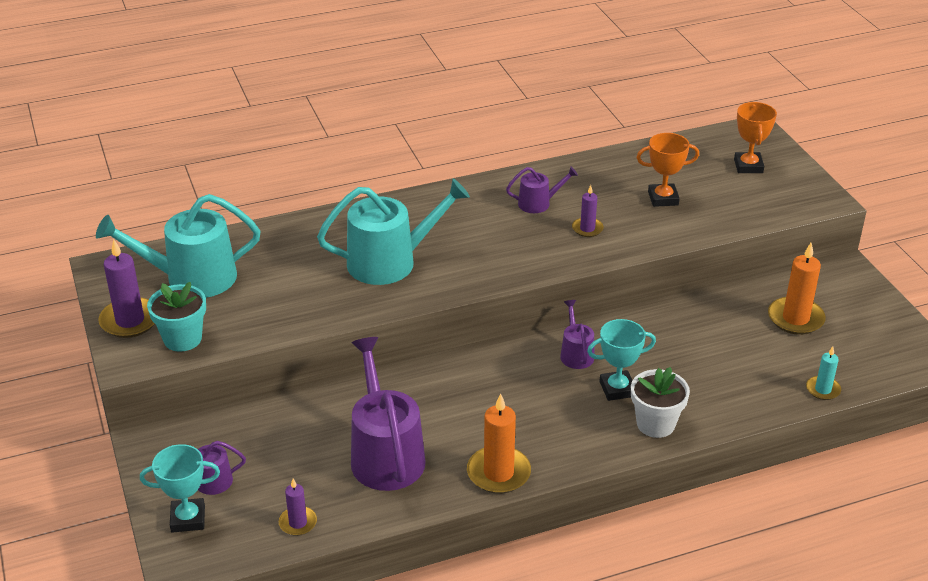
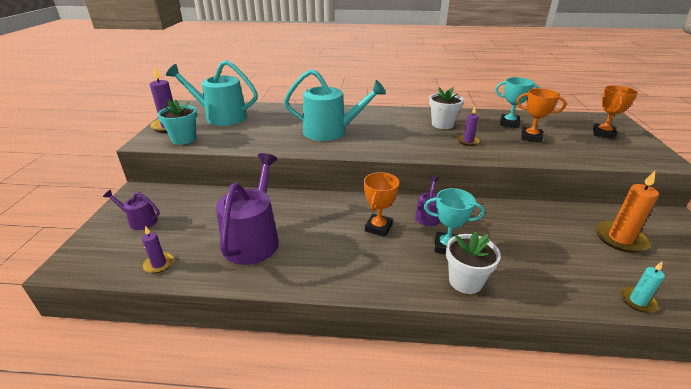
camera: 25 degrees right, 5 degrees down
(188, 519) = (104, 239): turquoise trophy -> turquoise trophy (509, 123)
(498, 473) = (318, 277): orange candle -> none
(526, 389) = (378, 227): none -> orange trophy
(538, 203) = (442, 124): purple watering can -> white flower pot

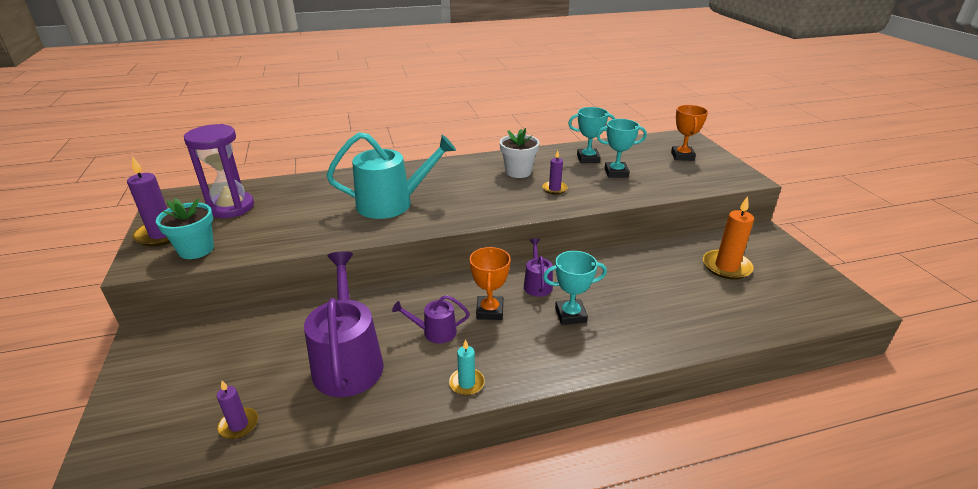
camera: 20 degrees left, 0 degrees up
(140, 221) = (176, 376): purple watering can -> purple watering can (435, 332)
(221, 117) = (231, 207): turquoise watering can -> purple hourglass
(465, 281) = (604, 348): white flower pot -> none
(531, 137) = (616, 172): orange trophy -> turquoise trophy
(637, 301) = (759, 326): turquoise candle -> turquoise candle (466, 383)

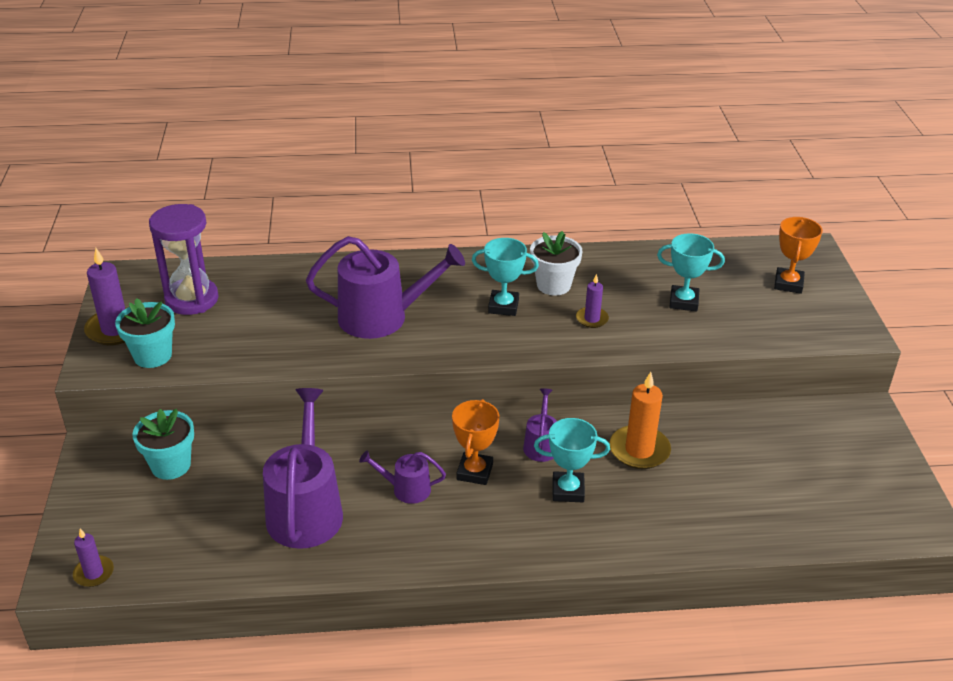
camera: 10 degrees right, 5 degrees up
(218, 341) = (171, 465): none -> turquoise flower pot
(239, 425) = (189, 561): purple candle -> purple candle (94, 573)
(391, 203) = (381, 317): turquoise watering can -> purple watering can
(466, 383) = (427, 553): turquoise candle -> none
(588, 159) = (655, 273): turquoise trophy -> turquoise trophy (503, 306)
(726, 267) = (789, 453): orange candle -> orange candle (639, 450)

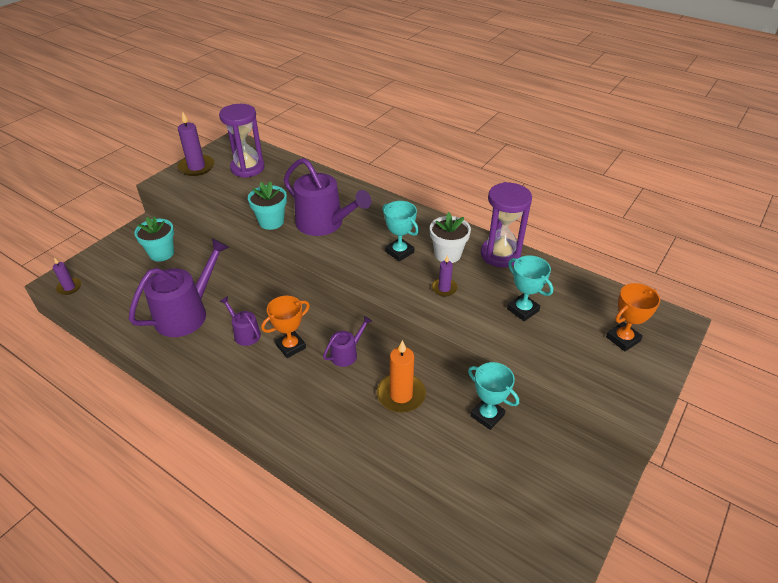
camera: 40 degrees right, 5 degrees up
(152, 356) = (194, 188): turquoise flower pot -> turquoise flower pot (271, 222)
(568, 490) = (326, 392): turquoise trophy -> turquoise trophy (487, 415)
(602, 261) = (500, 254): none -> purple hourglass

